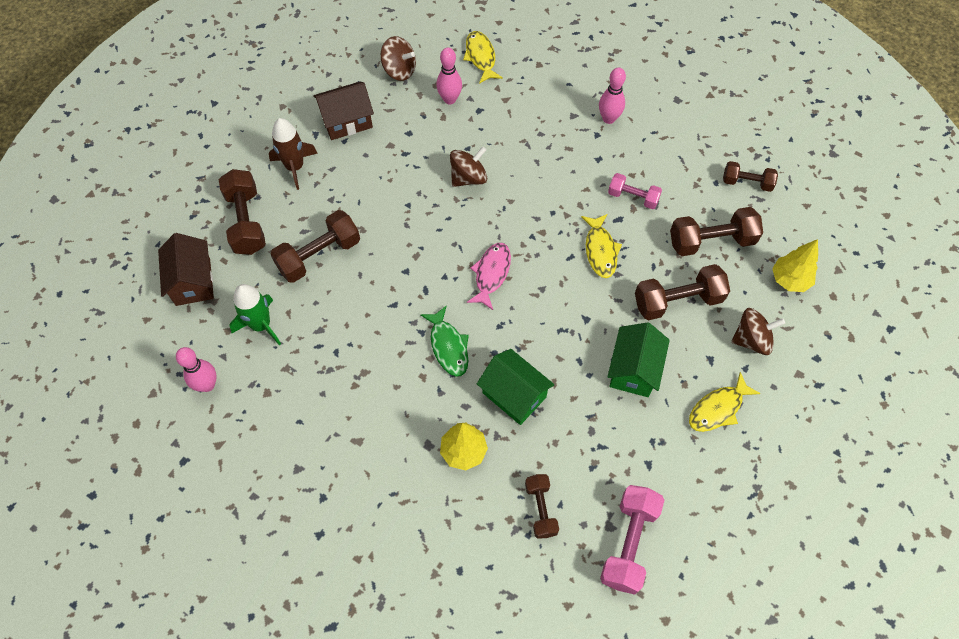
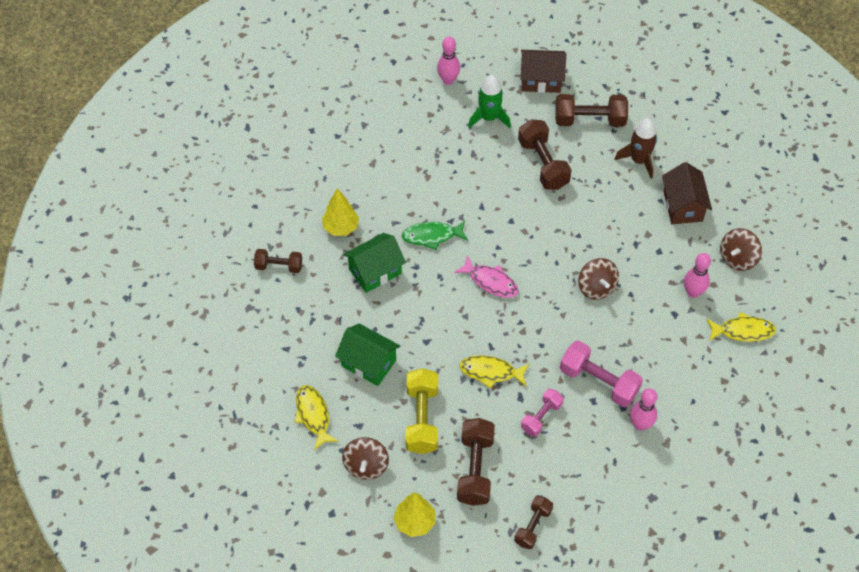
camera: 105 degrees right, 5 degrees down
(629, 543) = (232, 316): pink dumbbell -> pink dumbbell (599, 381)
(677, 301) = (422, 418): brown dumbbell -> yellow dumbbell

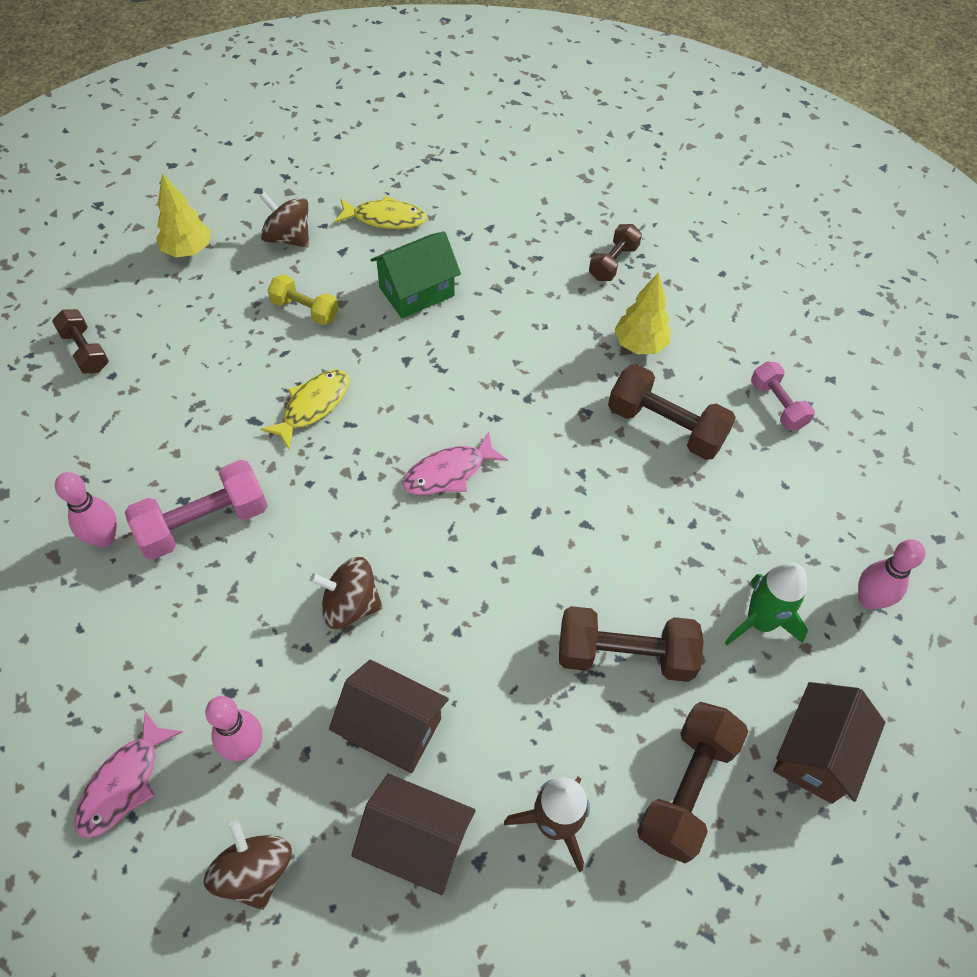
camera: 115 degrees right, 0 degrees up
(375, 271) = (547, 352): green house -> none
(422, 418) = (305, 309): yellow dumbbell -> yellow dumbbell, size x0.61
(432, 236) = (567, 438): green fish -> none
(475, 469) = (201, 330): brown dumbbell -> brown dumbbell (665, 426)
(541, 417) = (209, 429): pink dumbbell -> pink dumbbell (777, 405)
(642, 239) = (392, 728): none -> brown house
(743, 331) = (124, 783): yellow fish -> pink fish

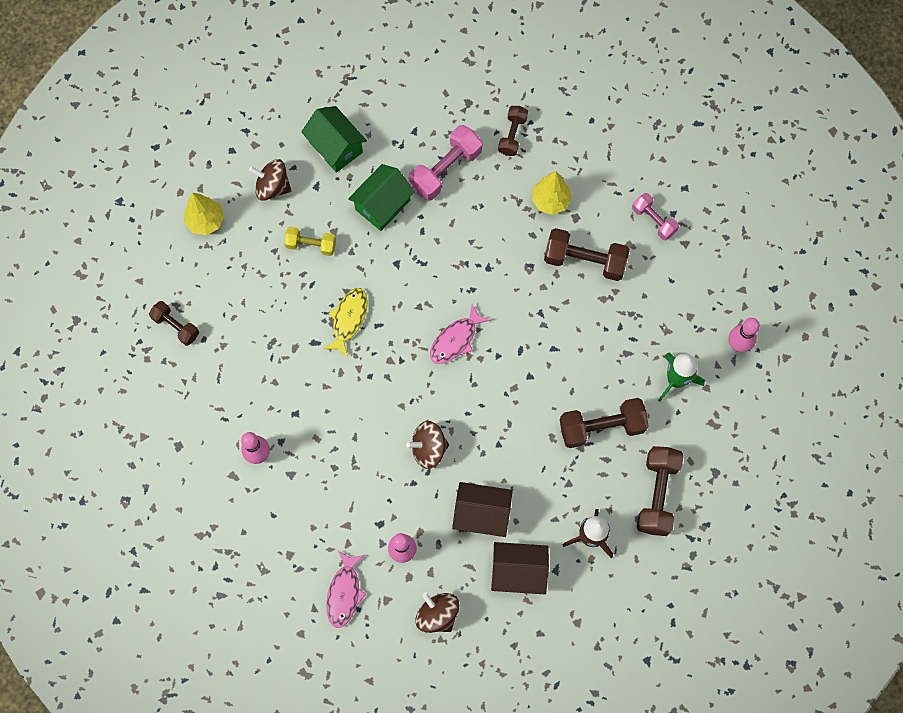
camera: 15 degrees left, 15 degrees up
(204, 523) = (315, 424): pink dumbbell -> pink dumbbell (445, 170)
(385, 218) = (336, 147): yellow fish -> green house
(815, 753) = (724, 451): brown house -> none

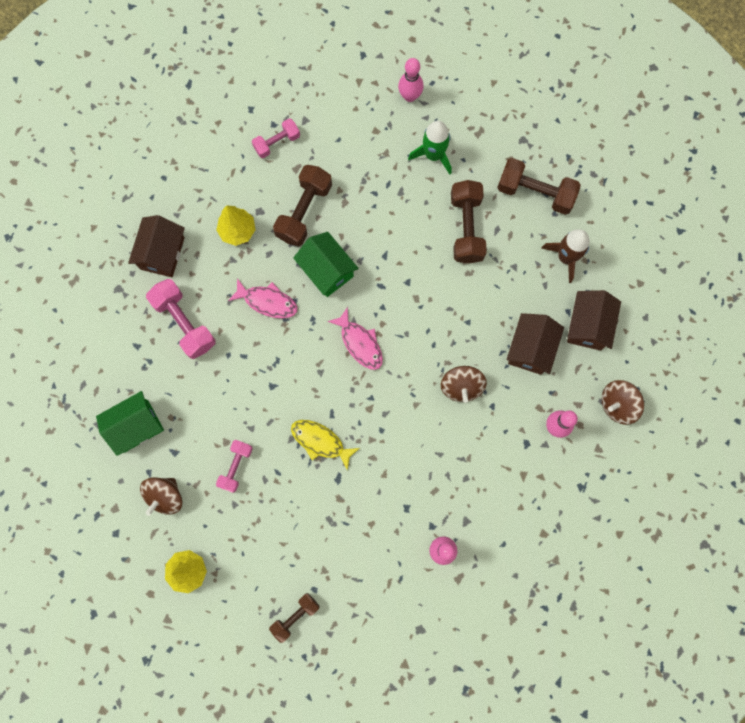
camera: 80 degrees left, 5 degrees up
(311, 245) = (236, 467): yellow dumbbell -> pink dumbbell
(344, 593) = (586, 487): pink fish -> pink fish (267, 301)
(382, 205) = (208, 389): green house -> green house (327, 270)
(512, 135) = (162, 253): brown dumbbell -> brown house

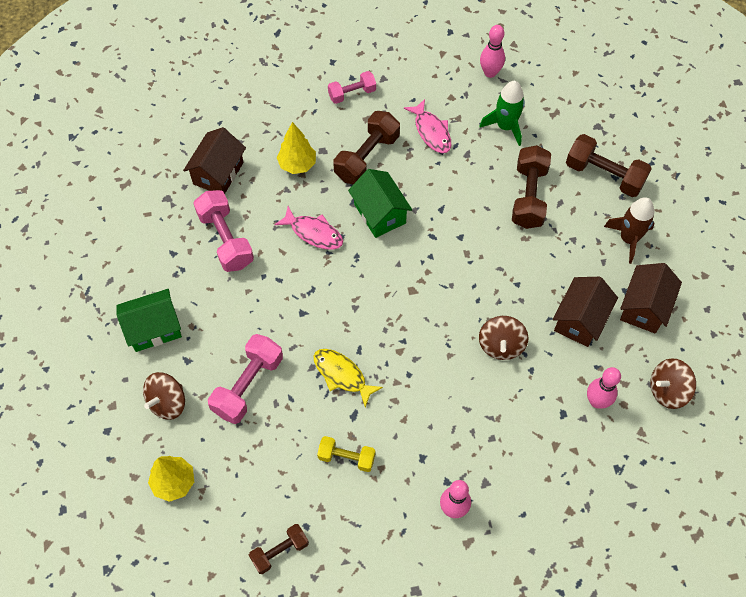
camera: 10 degrees right, 15 degrees down
(236, 467) = (248, 385): pink dumbbell -> pink dumbbell, size x1.63
(338, 520) = (346, 457): none -> yellow dumbbell
(360, 343) = (401, 286): pink fish -> pink fish (431, 131)

